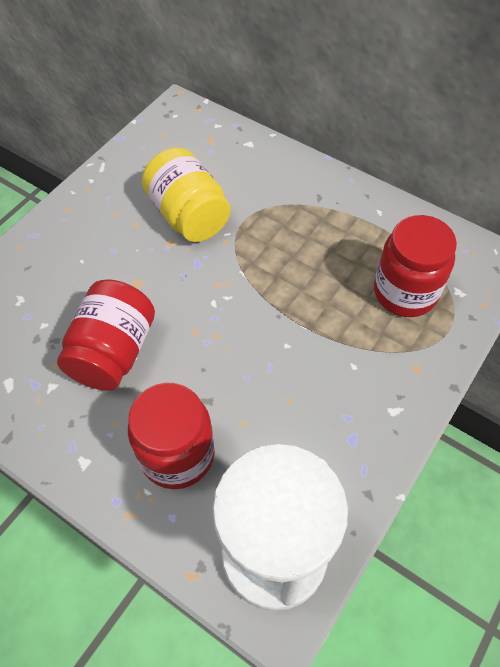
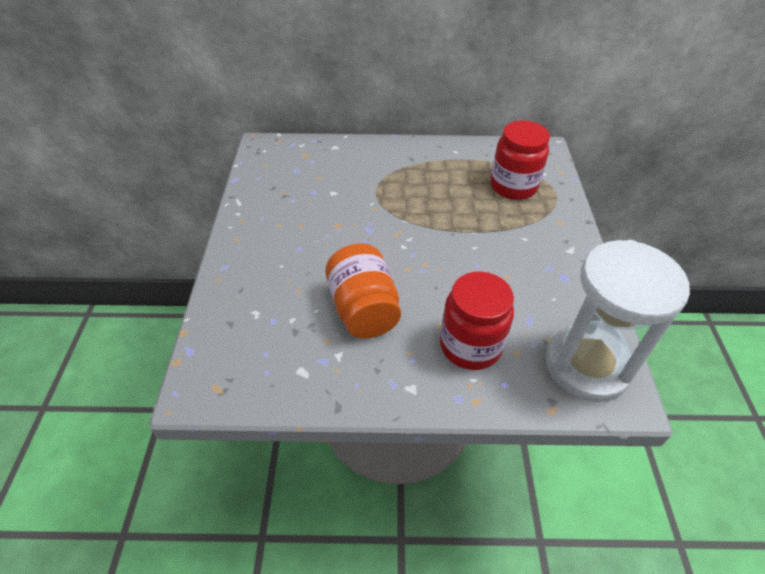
camera: 35 degrees left, 10 degrees down
(113, 352) = (363, 309): red jar -> orange jar
(188, 215) = (334, 204): yellow jar -> none

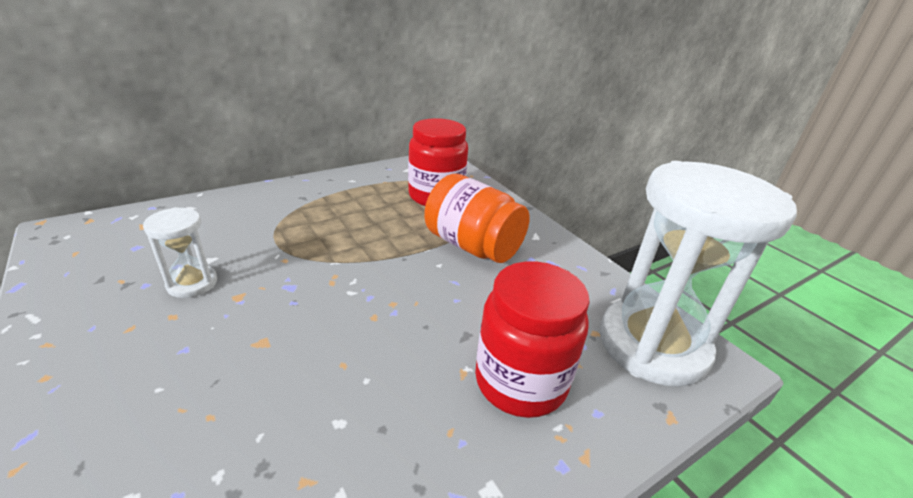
camera: 35 degrees left, 15 degrees down
(317, 207) = (192, 283): none -> white hourglass
(363, 309) = (341, 398): orange jar -> orange jar (472, 246)

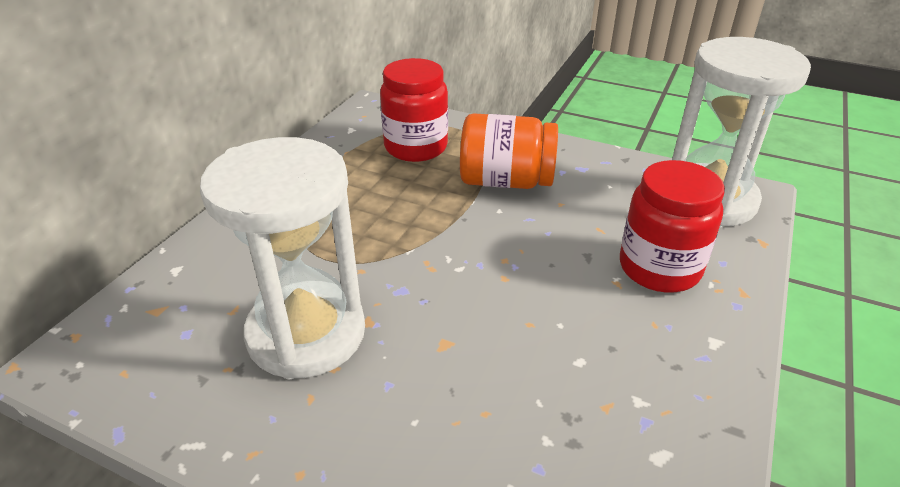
camera: 30 degrees left, 5 degrees up
(192, 283) = (306, 333): white hourglass -> white hourglass, size x2.20

